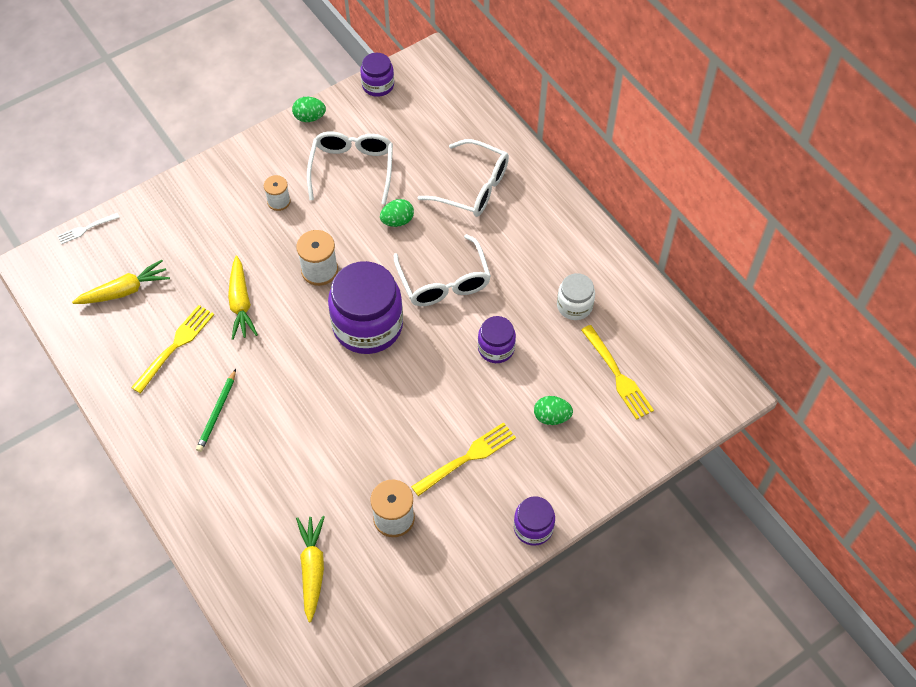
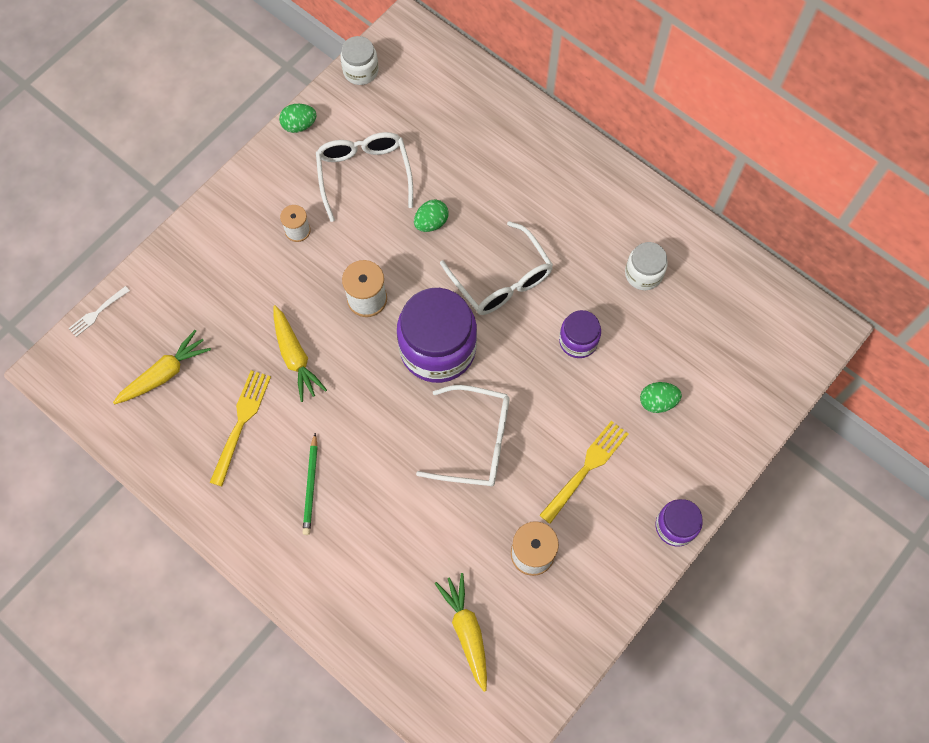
camera: 15 degrees left, 10 degrees up
(378, 85) = (360, 71): purple jar -> white jar
(473, 187) = (499, 166): white glasses -> white glasses (476, 442)
(618, 375) = (710, 340): yellow fork -> none

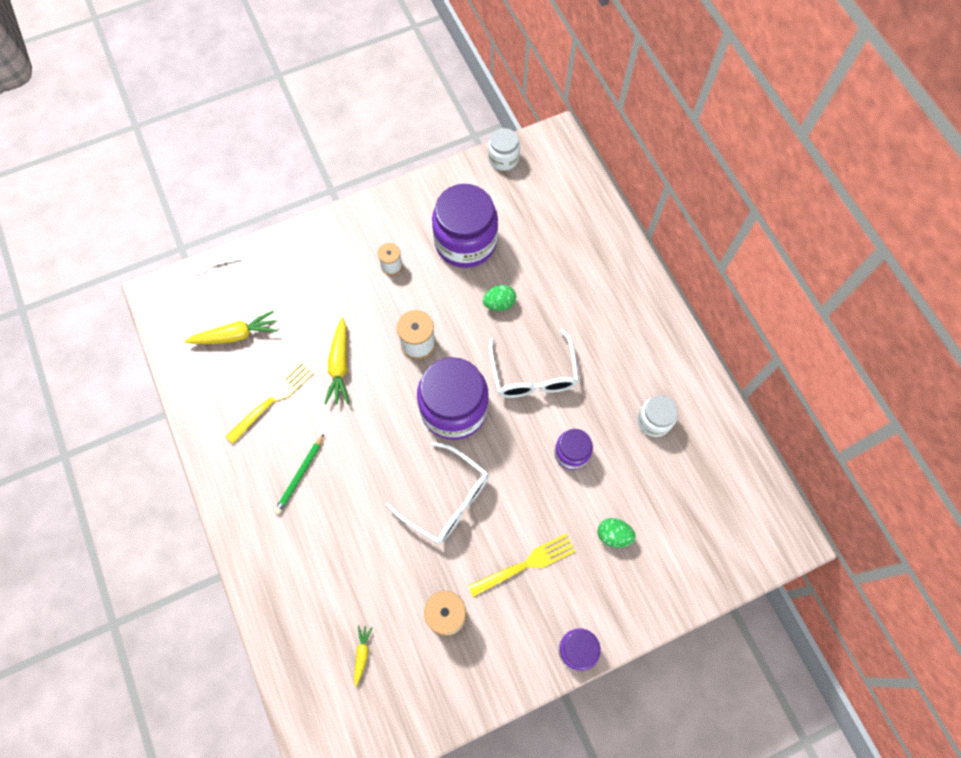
camera: 25 degrees right, 0 degrees up
(299, 125) = (434, 182): green egg -> none
(364, 174) = (465, 242): white glasses -> purple jar
(466, 631) = (362, 654): yellow carrot -> yellow carrot, size x0.55

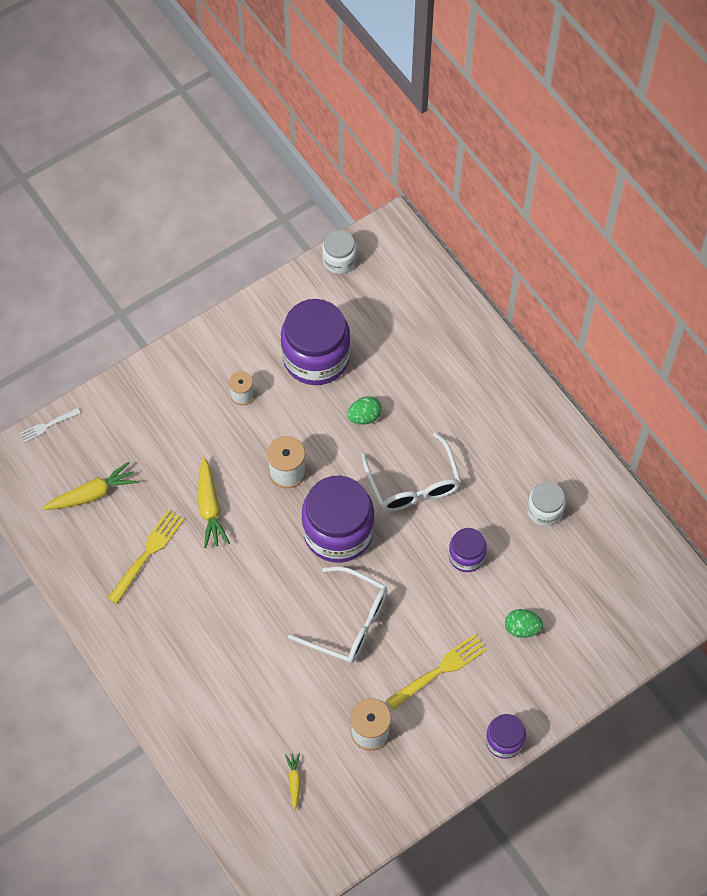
camera: 10 degrees left, 5 degrees down
(300, 475) = (193, 623): green pencil -> none

